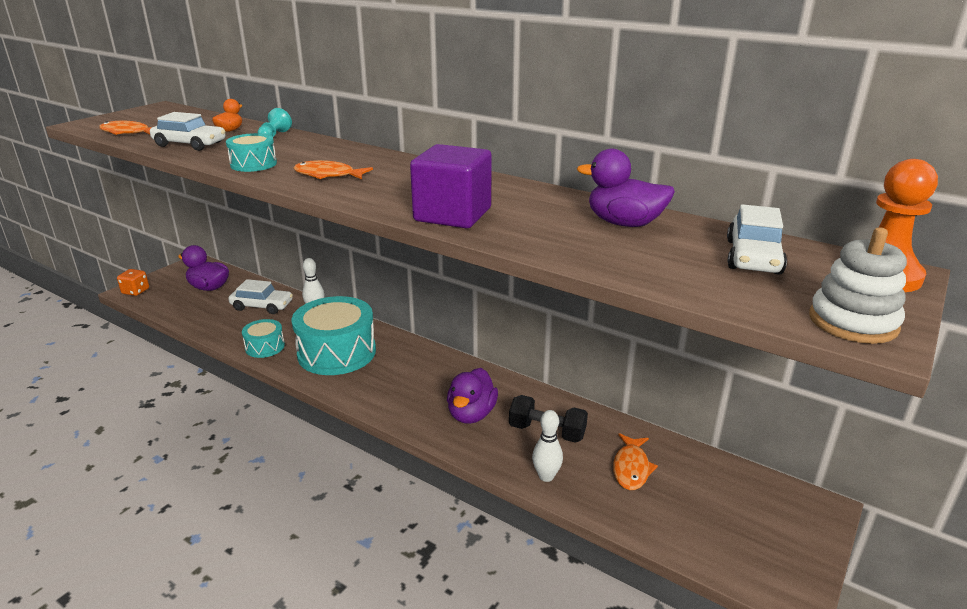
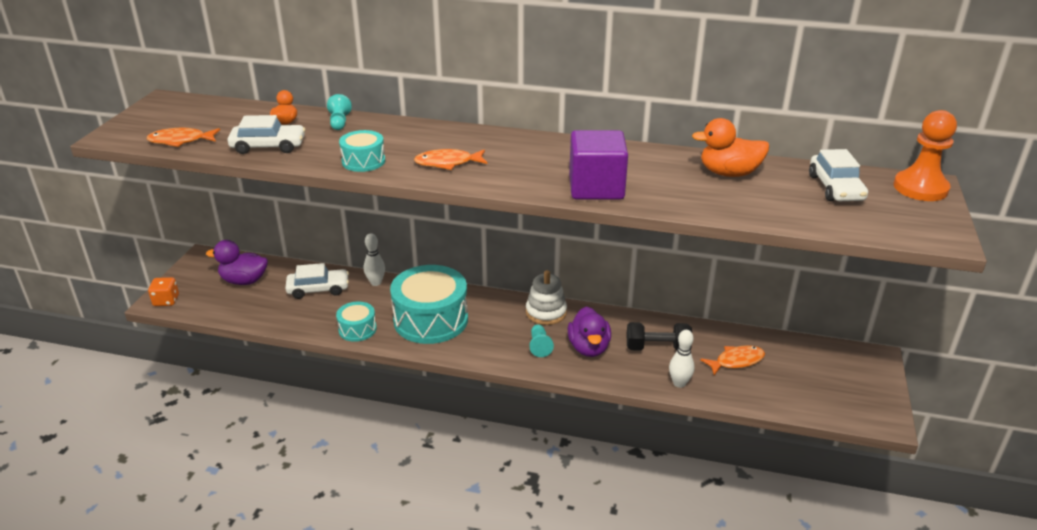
camera: 20 degrees left, 5 degrees up
(421, 401) = (539, 346): none -> turquoise pawn
(624, 223) = (729, 173): purple duck -> orange duck
(631, 468) = (736, 361): orange fish -> orange fish turned 105 degrees counterclockwise
(853, 322) = (926, 229): white stacking toy -> white stacking toy (546, 312)

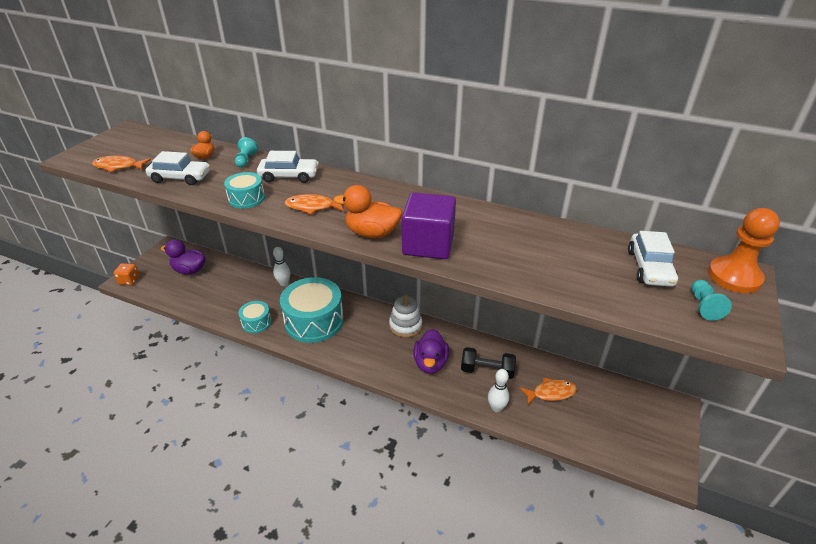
camera: 10 degrees right, 5 degrees up
(318, 289) = (240, 284): white car -> white car (289, 176)
(539, 346) = (391, 356): turquoise pawn -> turquoise pawn (704, 306)
(729, 173) = (553, 241): orange duck -> orange duck (372, 233)

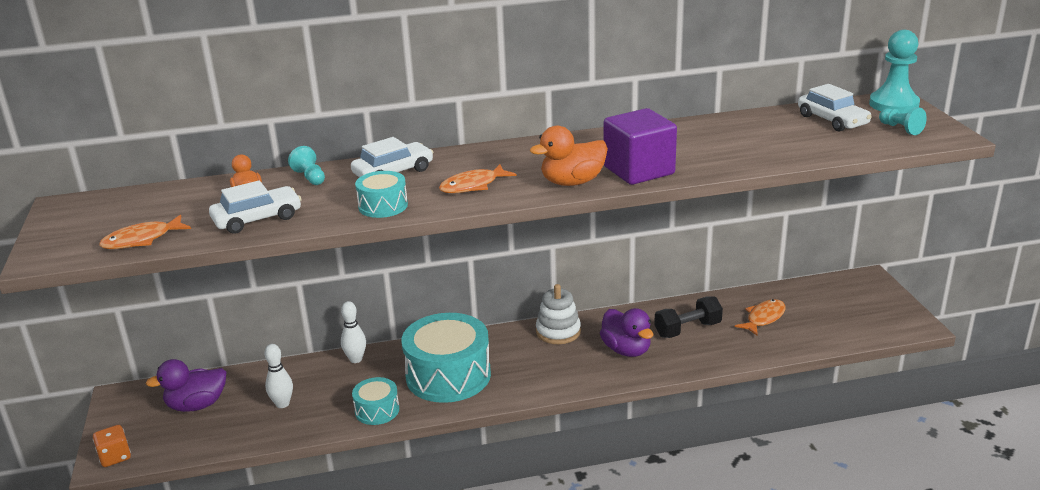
camera: 35 degrees left, 10 degrees down
(496, 408) = (732, 353): white bowling pin -> white bowling pin (282, 404)
(734, 277) = (893, 104): orange pawn -> turquoise pawn

